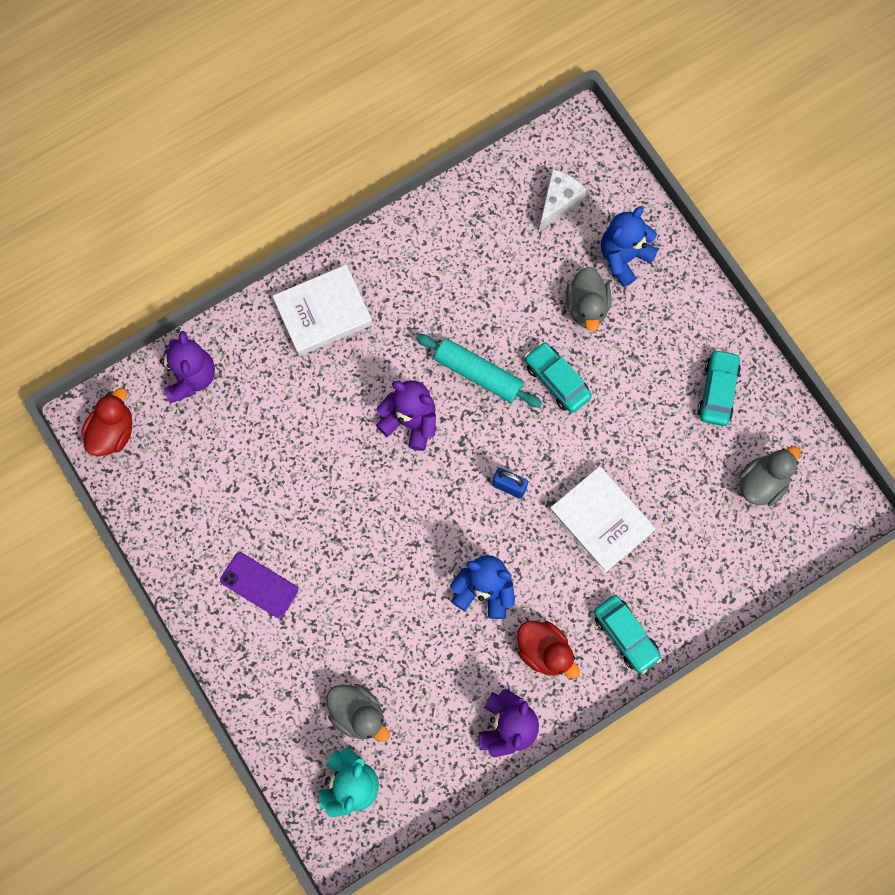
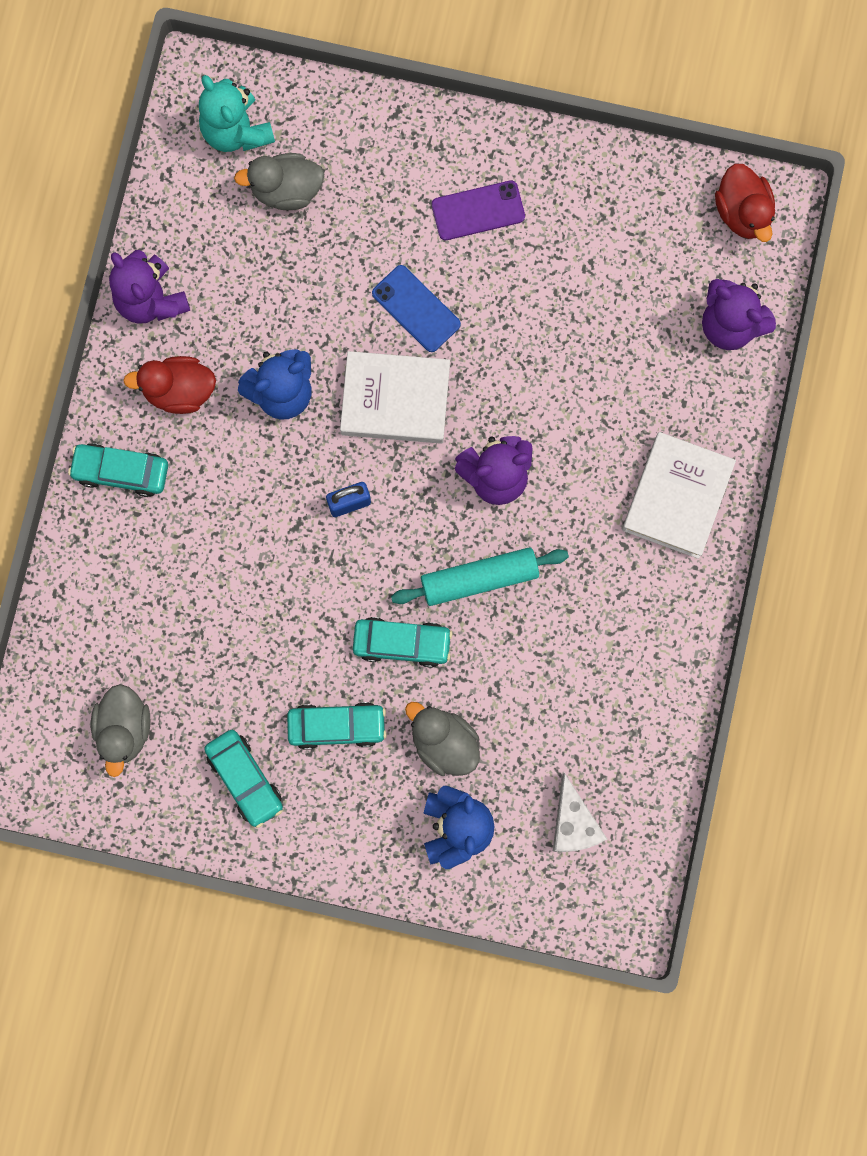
camera: 135 degrees right, 5 degrees up
(356, 562) = (416, 308): none -> blue phone
(601, 521) = (237, 551): white book -> white book (395, 400)
(638, 370) = (337, 726): none -> turquoise car

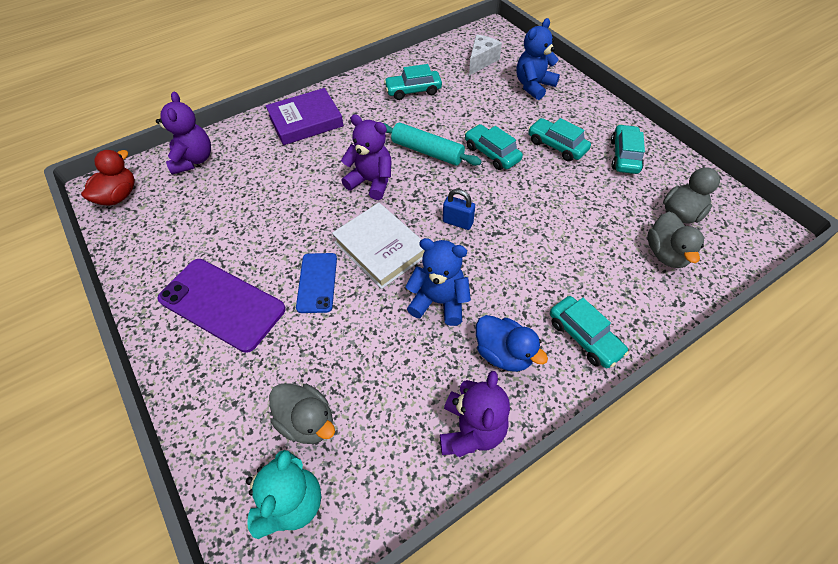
camera: 135 degrees left, 25 degrees down
(179, 391) = (503, 353): red duck -> blue duck
(444, 742) = (509, 112): grey duck -> grey duck (666, 254)
(478, 211) = (222, 304): purple phone -> purple phone, size x1.71
(604, 674) = (413, 91): none -> turquoise car
(677, 497) = (306, 121): white book -> purple book

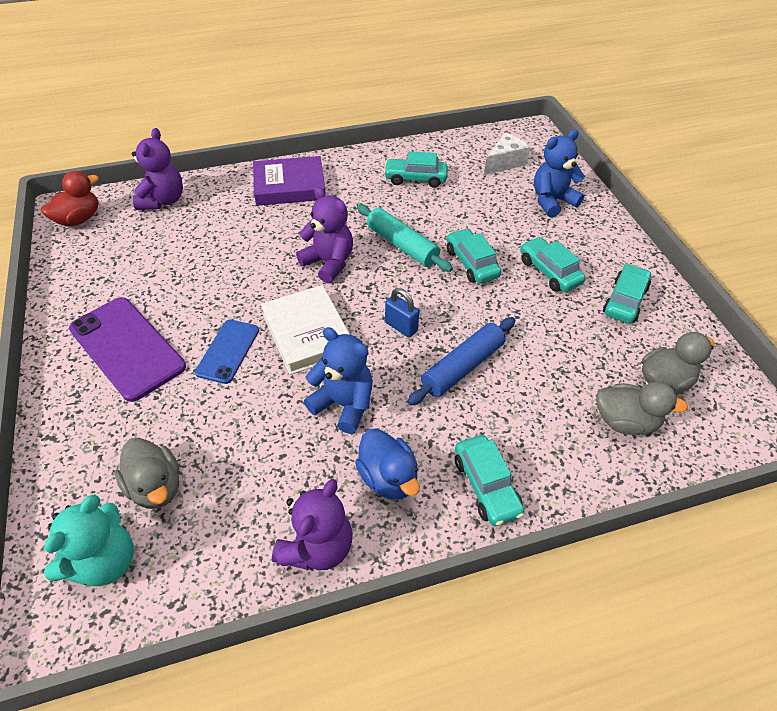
camera: 15 degrees right, 5 degrees down
(523, 243) = (462, 367): none -> blue rolling pin
(666, 254) = (625, 421): grey duck -> grey duck turned 90 degrees counterclockwise

